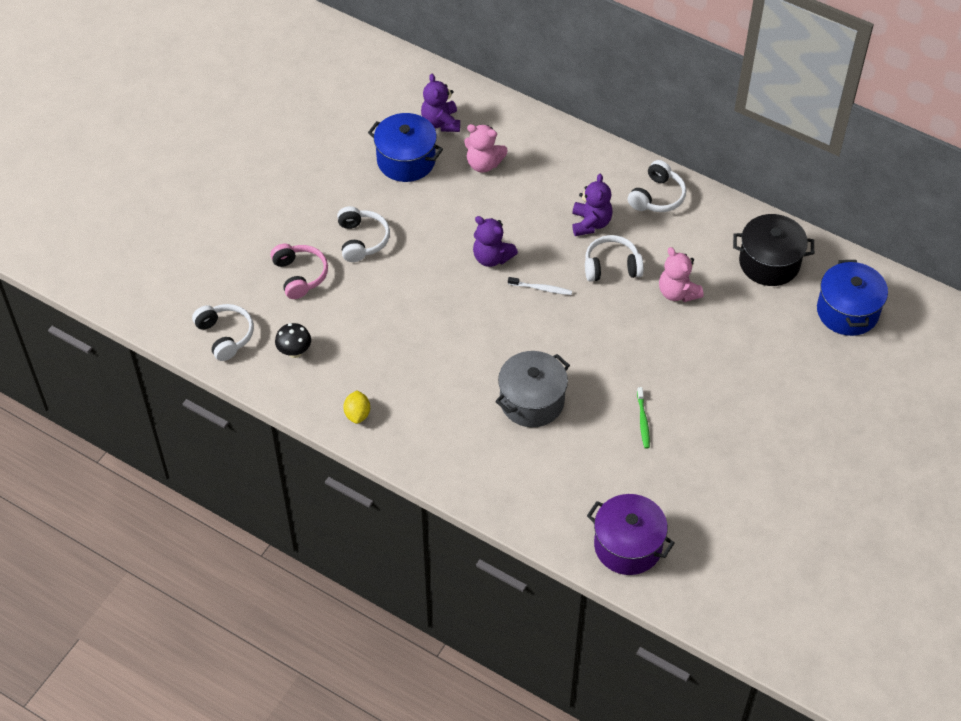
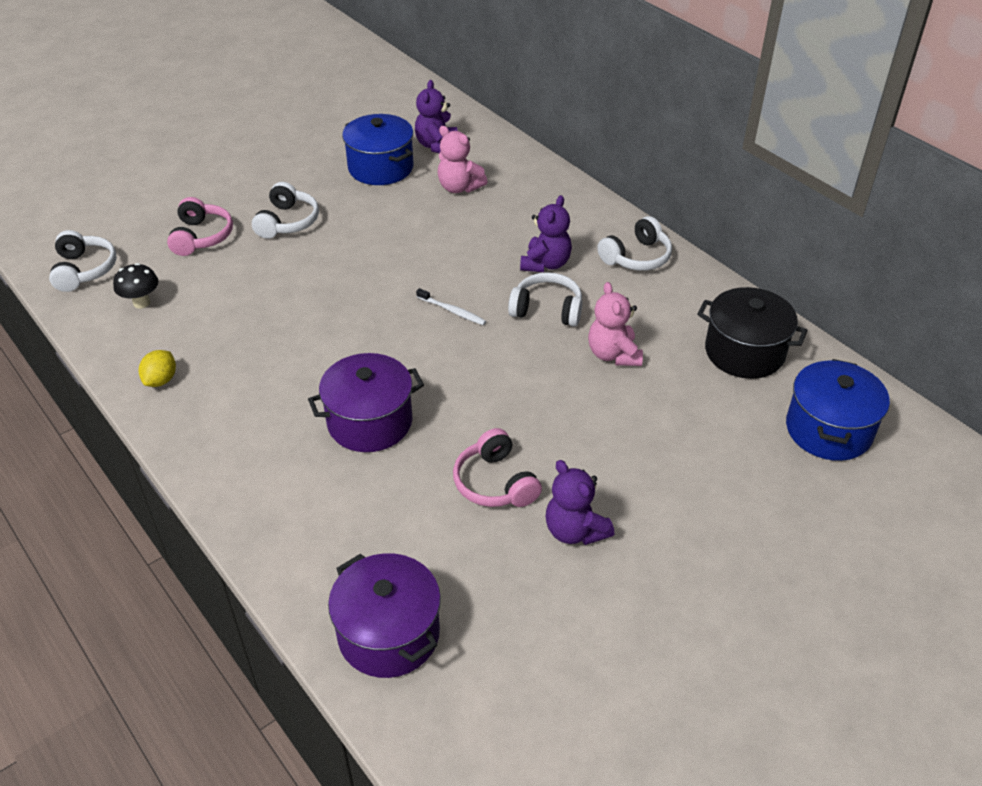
camera: 20 degrees right, 10 degrees down
(492, 257) = (415, 269): purple teddy bear -> purple teddy bear (575, 530)
(532, 401) = (370, 422): grey pot -> purple pot
(643, 421) = (495, 483): green toothbrush -> pink headphones

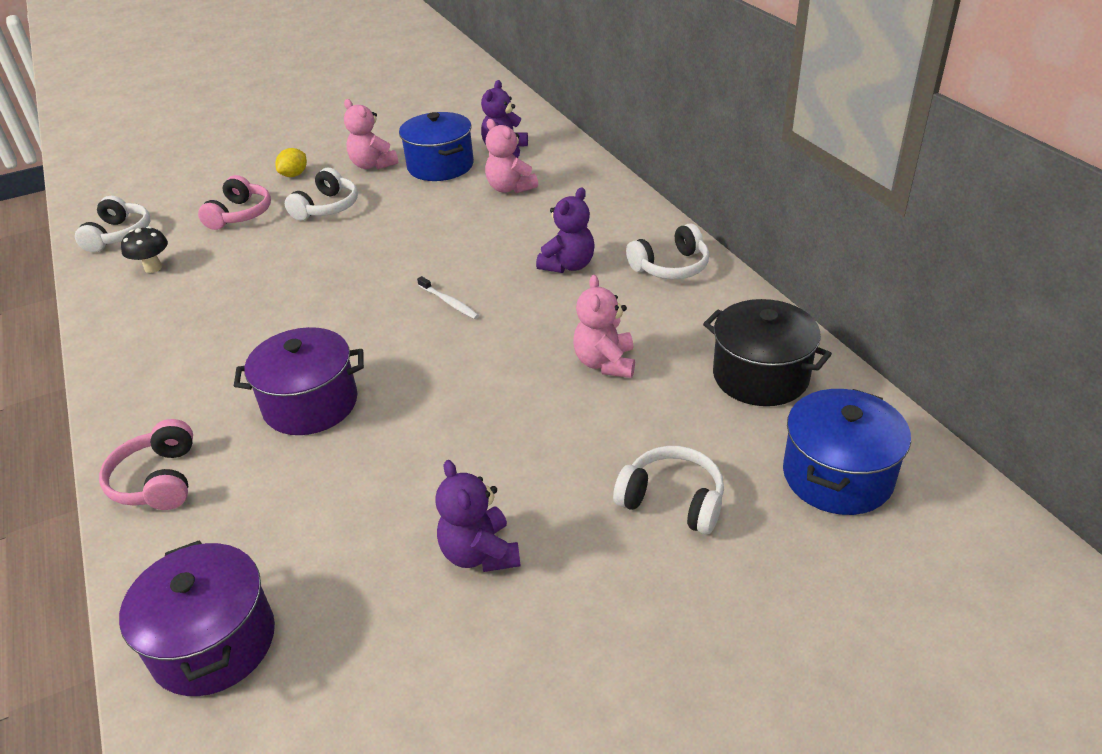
camera: 15 degrees right, 5 degrees down
(161, 380) = (130, 340): yellow lemon -> yellow lemon (294, 175)
(311, 171) = (372, 165): none -> pink teddy bear
(495, 483) = (413, 486): pink headphones -> pink headphones (158, 480)
(547, 310) = (550, 310): white headphones -> white headphones (672, 500)

